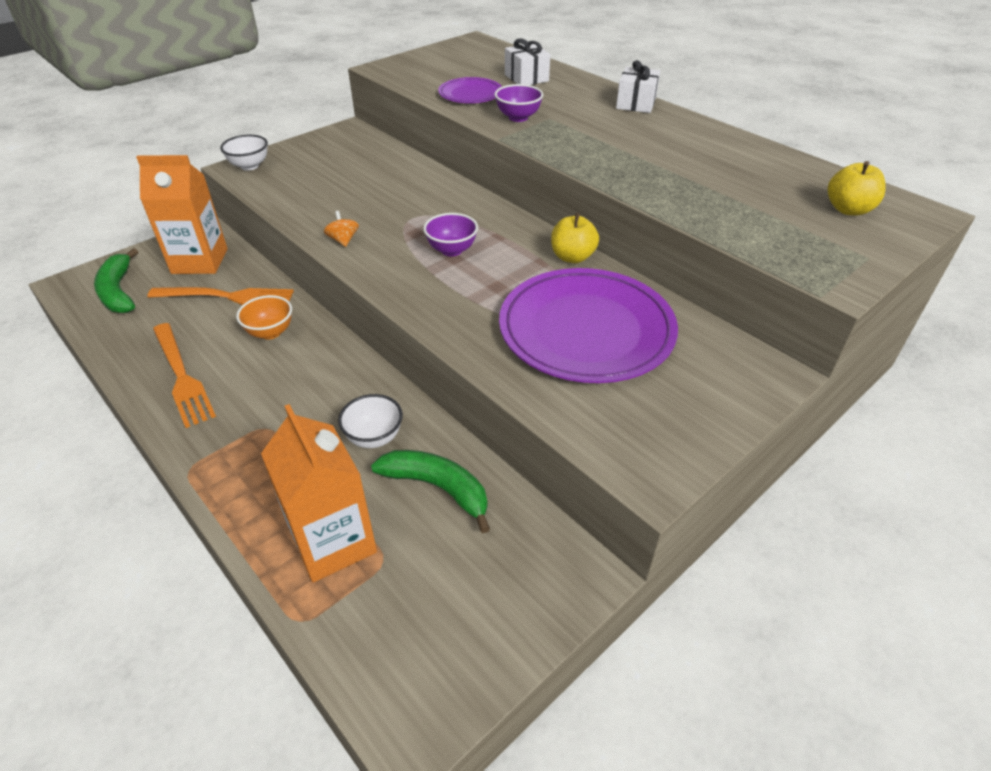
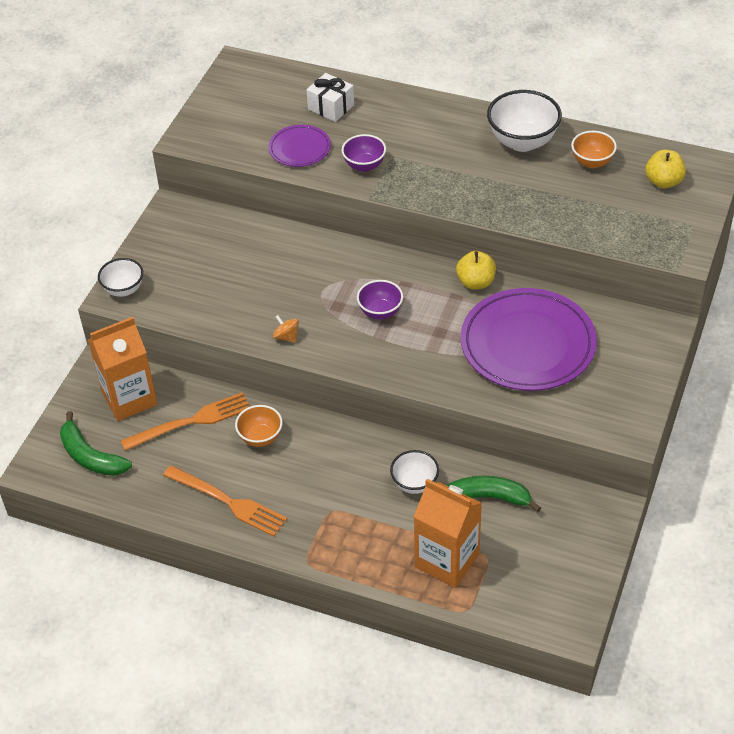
camera: 25 degrees left, 5 degrees up
(636, 103) = (448, 110): white gift -> none
(696, 140) = (522, 142): none -> white bowl
(766, 173) = (592, 162): none -> orange bowl

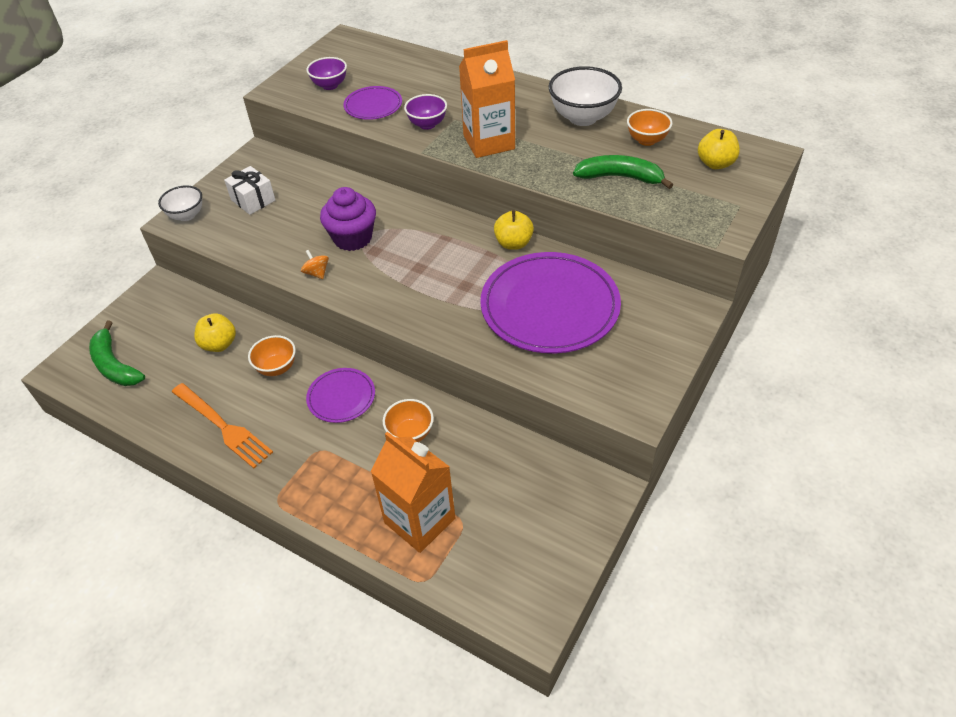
camera: 10 degrees right, 0 degrees up
(129, 398) = (172, 316): orange carton -> orange carton (489, 142)
(191, 421) = (219, 344): orange fork -> yellow apple
(310, 295) = (352, 238): none -> purple cupcake
(331, 107) = (414, 76): white gift -> white gift (253, 200)
(336, 458) = (341, 397): none -> purple plate
(380, 312) = (413, 260): purple bowl -> purple bowl (330, 85)
(414, 483) = (410, 433): white bowl -> orange bowl
(485, 498) = (478, 459): green banana -> green banana (620, 177)

